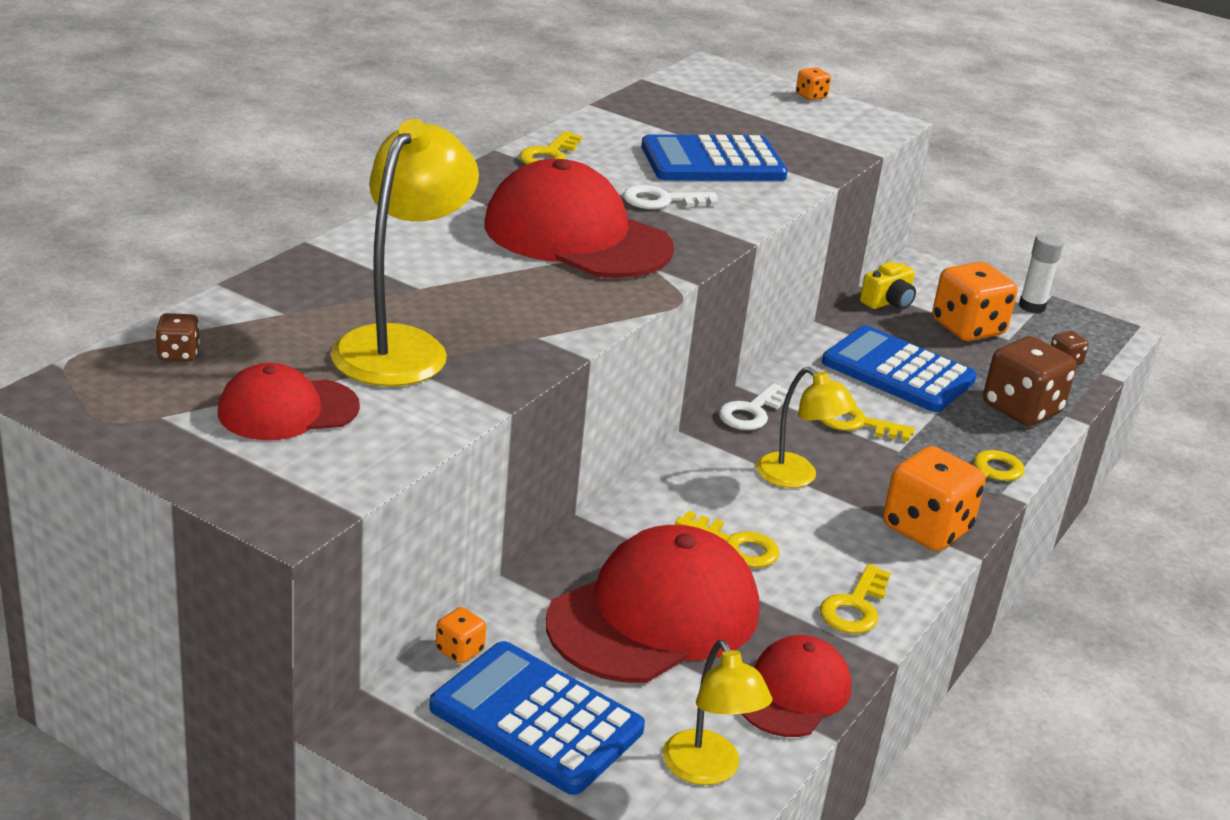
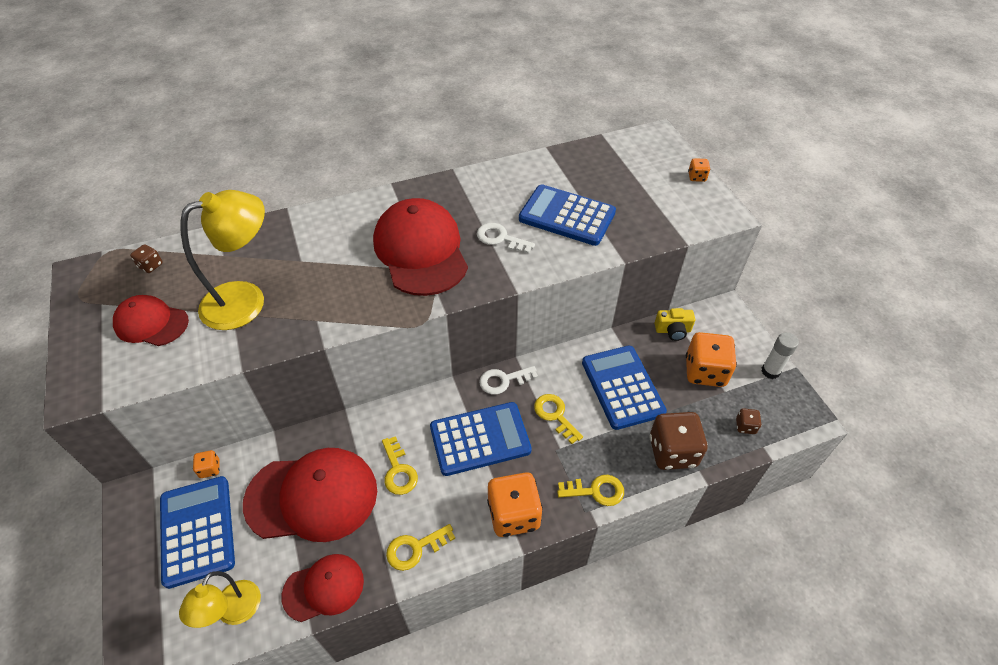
camera: 40 degrees right, 20 degrees up
(549, 155) = (476, 182): yellow key -> none
(796, 477) = (480, 439): yellow lamp -> blue calculator

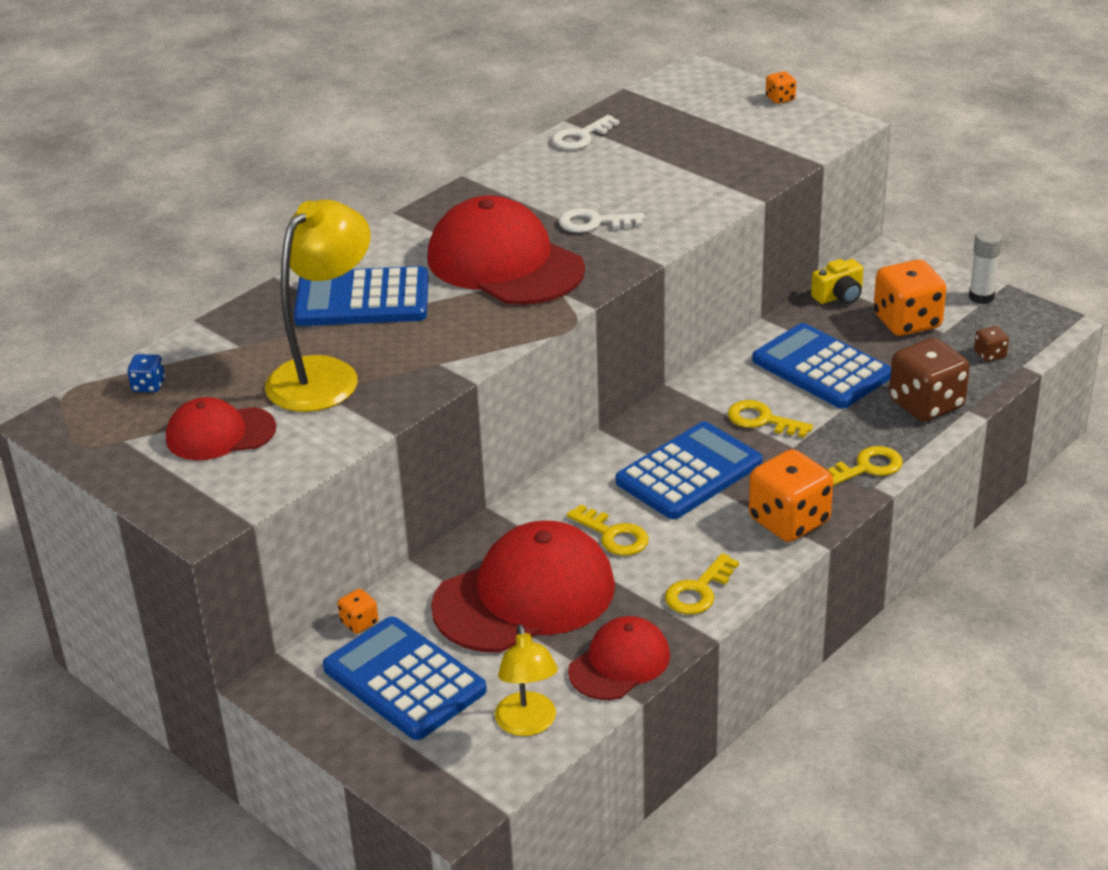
camera: 25 degrees left, 15 degrees down
(150, 265) = (148, 385): brown dice -> blue dice
(503, 380) = (669, 410): white key -> white key (581, 137)
(567, 216) = (656, 179): blue calculator -> blue calculator (362, 299)

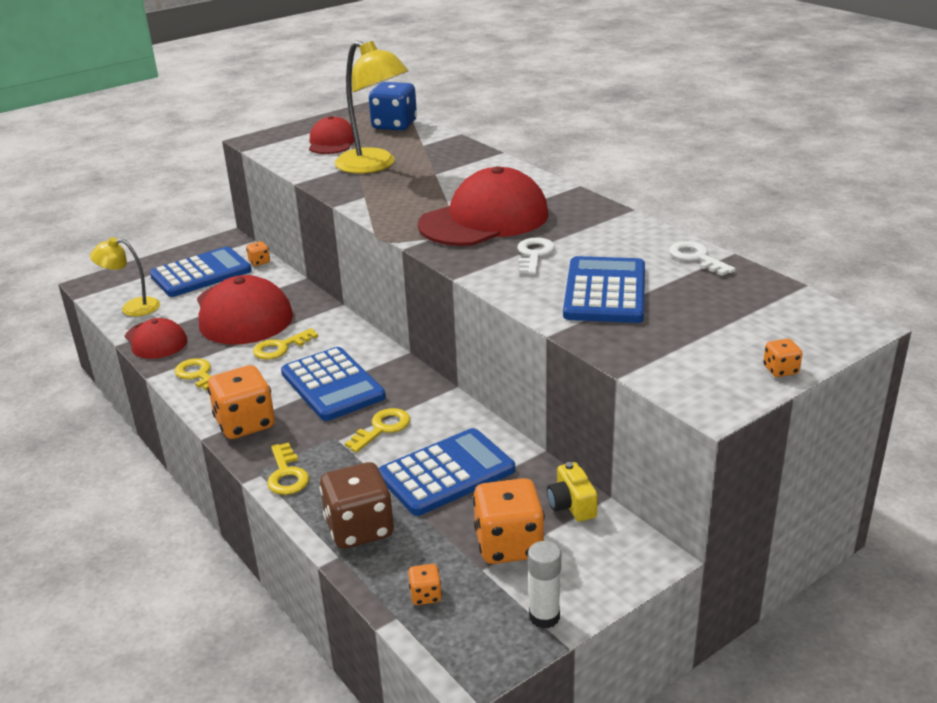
camera: 100 degrees right, 5 degrees down
(148, 385) = (394, 125): blue dice -> blue dice, size x2.20
(362, 299) = (459, 175): blue calculator -> blue calculator (605, 292)
(990, 355) = (425, 595): brown dice -> orange dice

